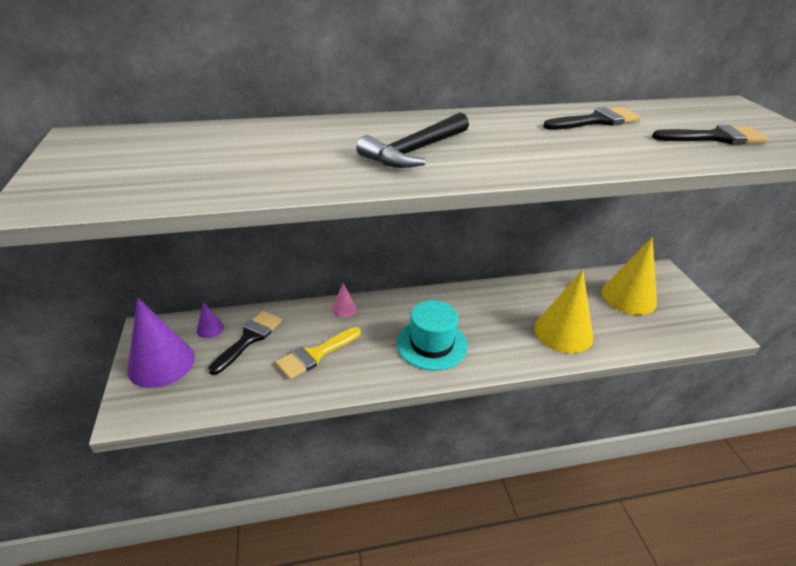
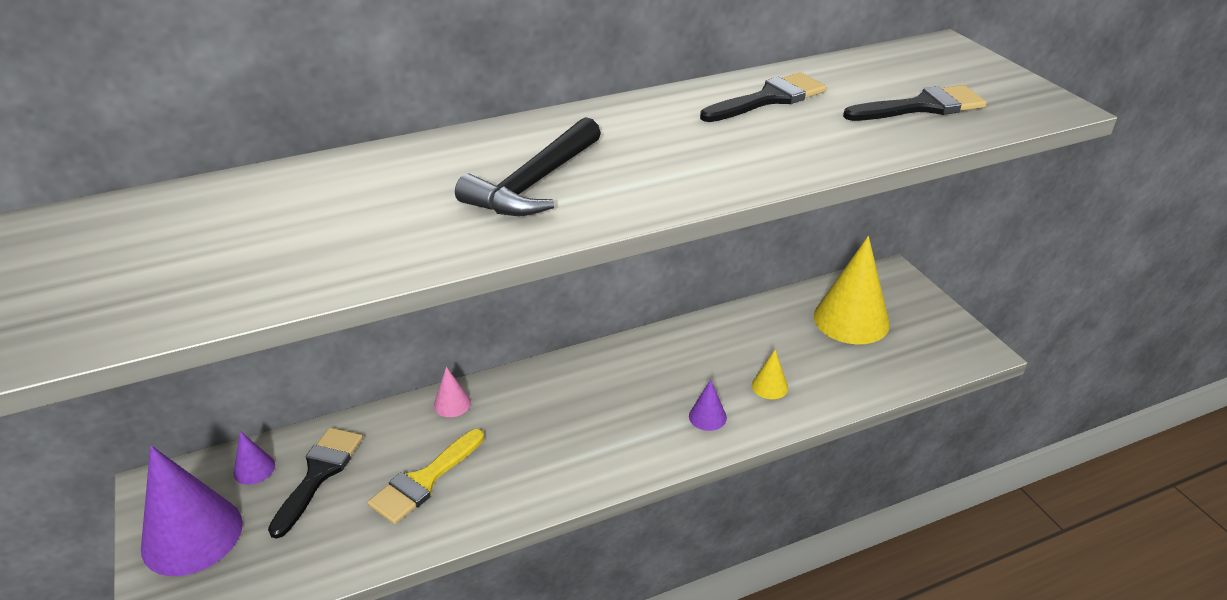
camera: 10 degrees left, 0 degrees up
(431, 344) = (590, 435): turquoise hat -> none
(516, 345) = (707, 417): none -> purple cone
(563, 332) = (770, 386): yellow cone -> yellow cone, size x0.45

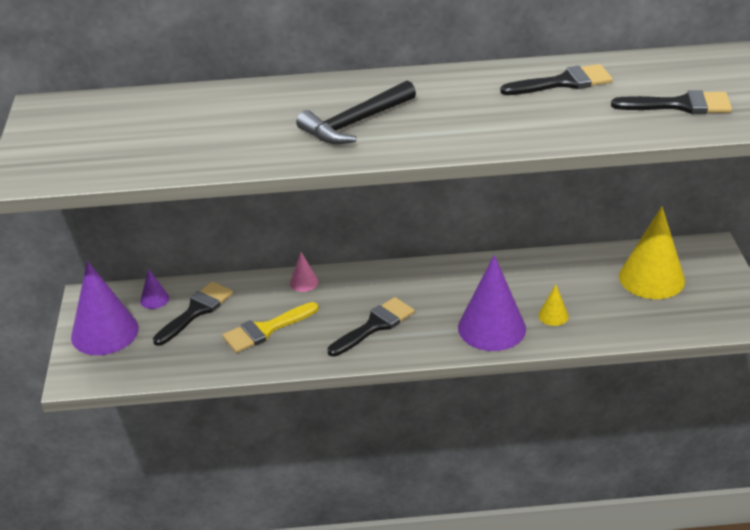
camera: 20 degrees right, 0 degrees up
(565, 444) = (374, 326): none -> black brush
(707, 417) = (491, 328): purple cone -> purple cone, size x2.23

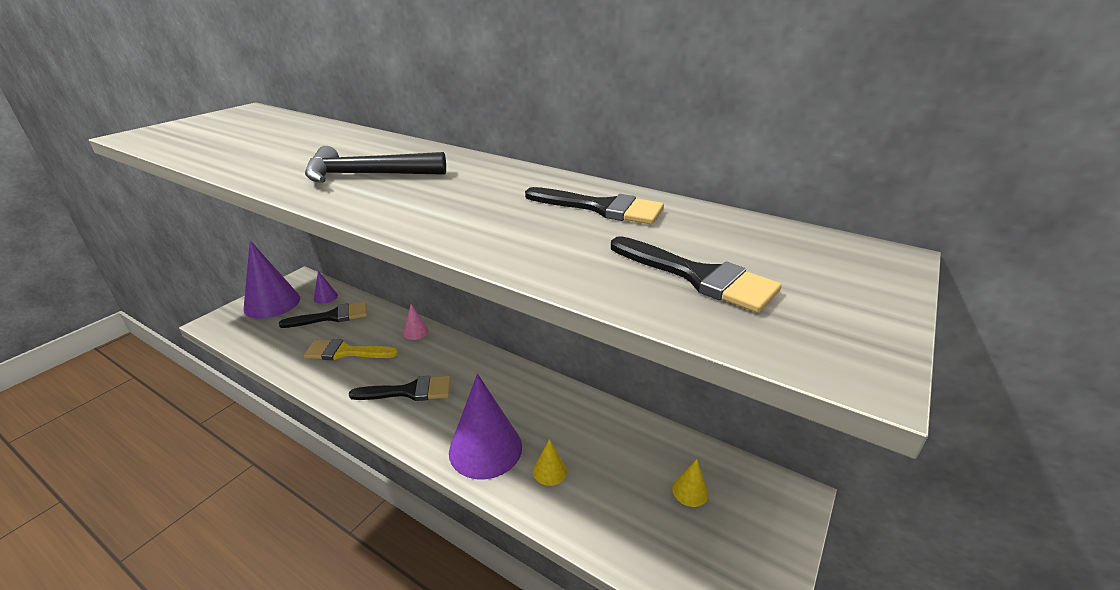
camera: 35 degrees right, 5 degrees down
(651, 278) = (690, 491): yellow cone -> yellow cone, size x0.45

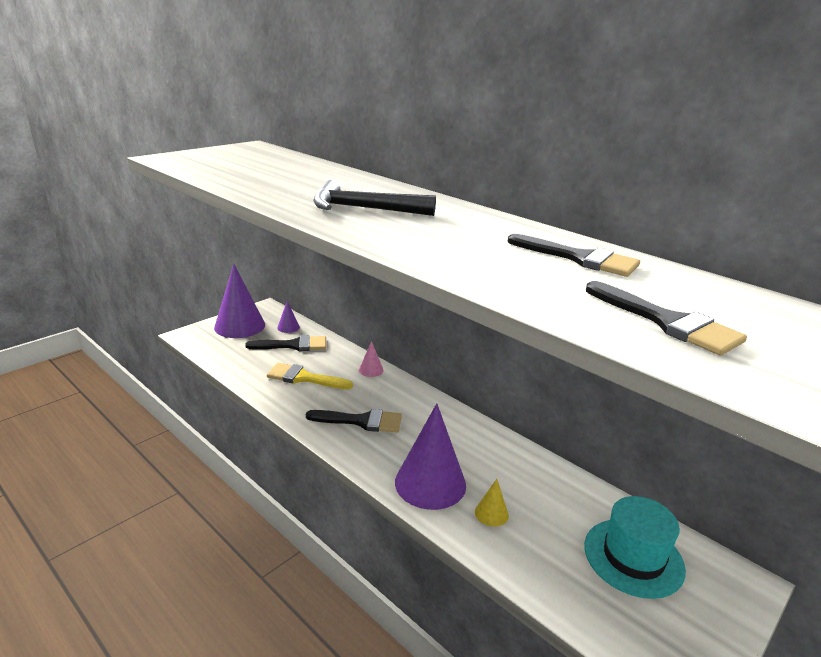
camera: 10 degrees right, 5 degrees down
(690, 491) = (633, 557): yellow cone -> turquoise hat

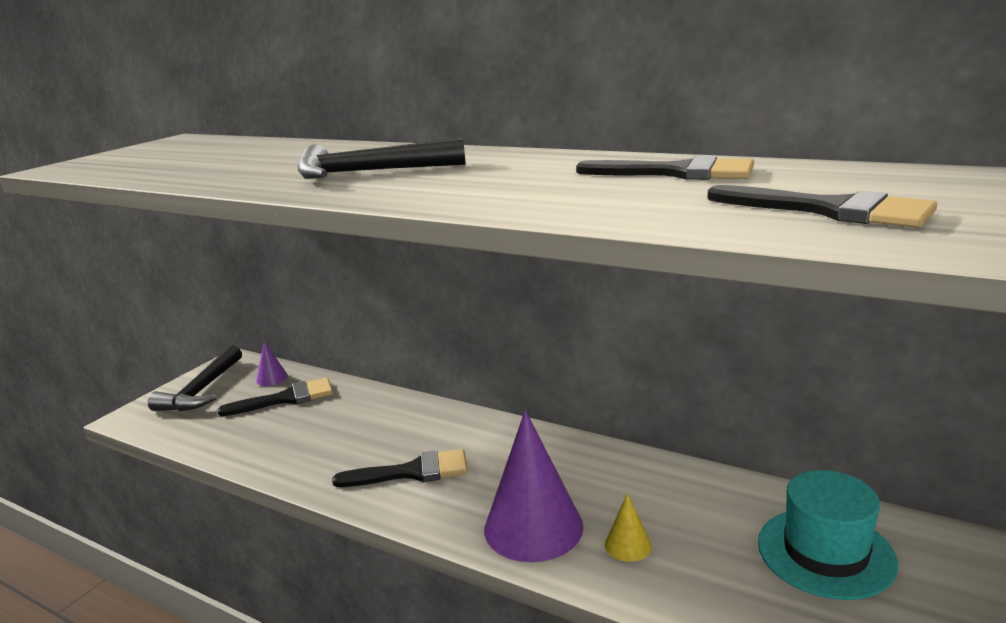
camera: 10 degrees left, 5 degrees down
(239, 326) = (202, 390): purple cone -> black hammer
(304, 378) = (314, 436): yellow brush -> none
(371, 370) = (403, 406): pink cone -> none

